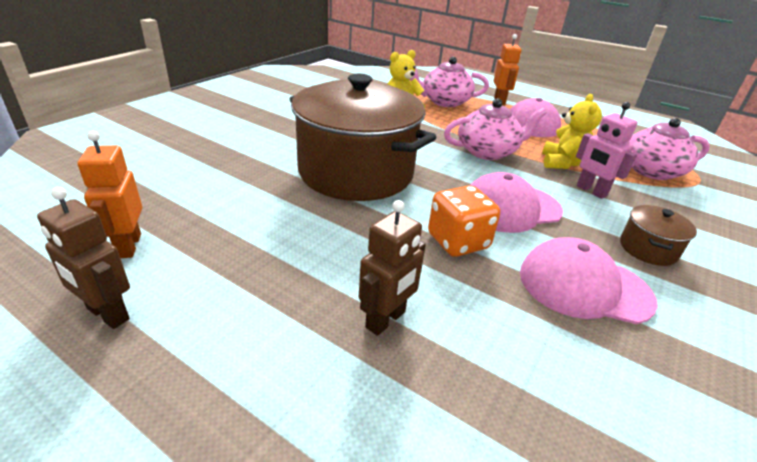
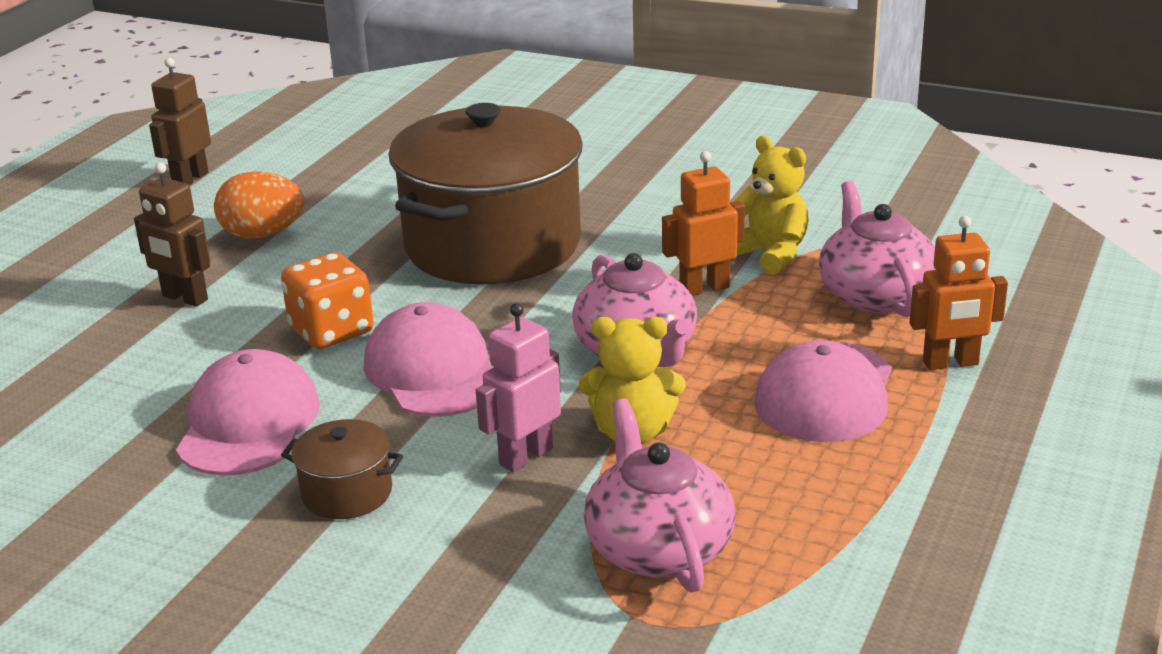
camera: 85 degrees right, 5 degrees down
(128, 246) = (286, 160): orange robot -> orange robot (704, 288)
(281, 267) = (263, 234): none -> orange egg

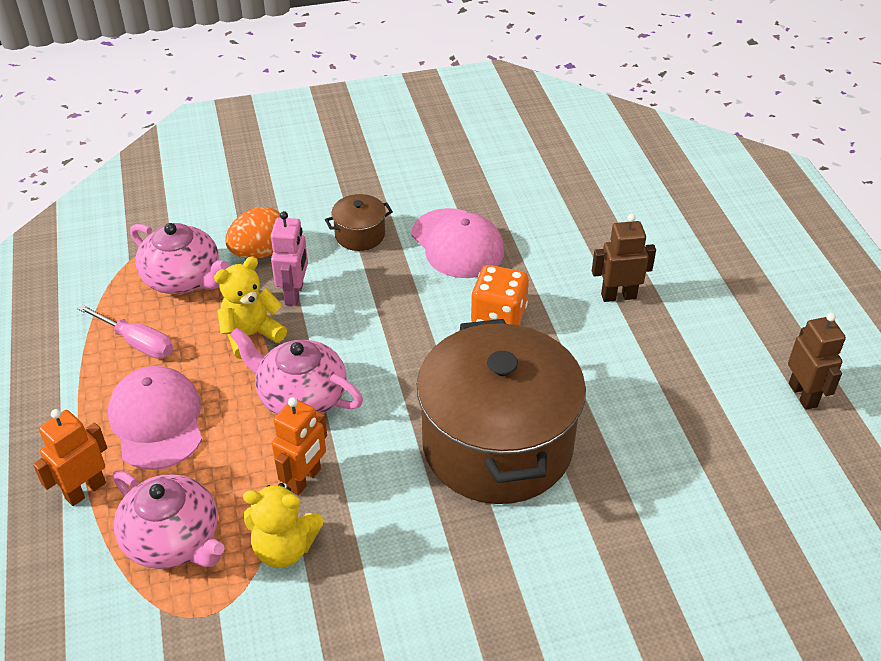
camera: 140 degrees right, 15 degrees up
(263, 234) = (661, 369): orange egg -> orange egg (260, 252)
(433, 371) = (404, 320): pink cap -> none
(791, 487) = (138, 343): none -> pink screwdriver

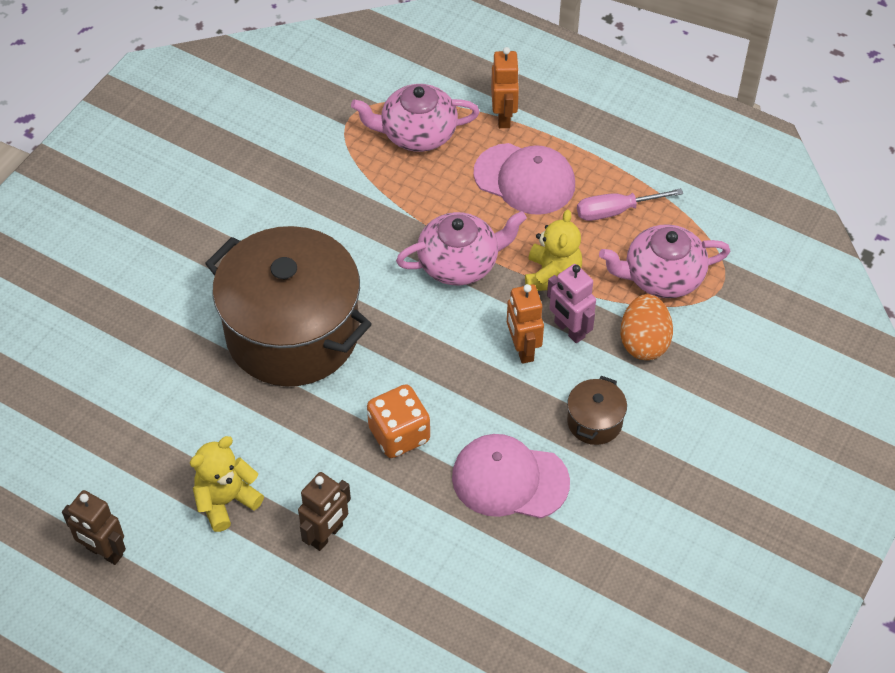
camera: 135 degrees right, 10 degrees up
(284, 548) = (350, 176): yellow teddy bear -> yellow teddy bear (226, 501)
(304, 479) = (388, 218): orange robot -> orange robot (522, 349)

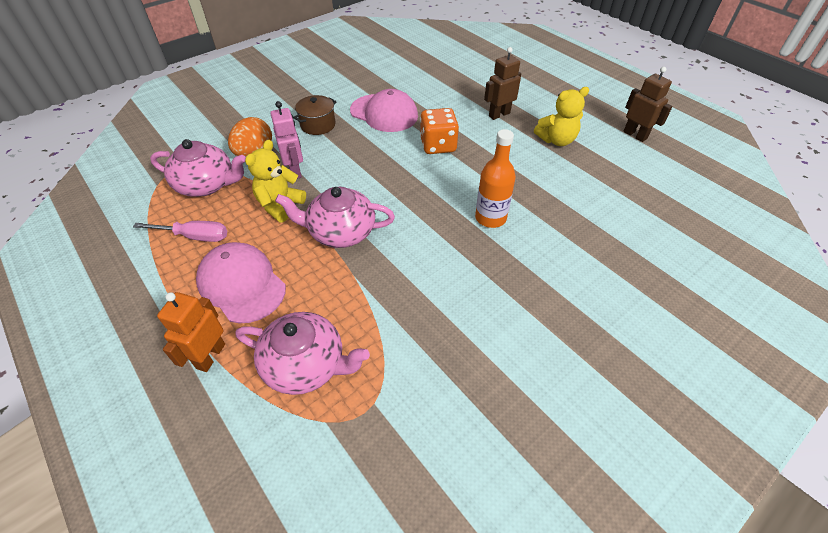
camera: 160 degrees left, 5 degrees down
(292, 333) = (490, 218): brown pot -> orange bottle
(522, 349) = (333, 168): orange robot -> none

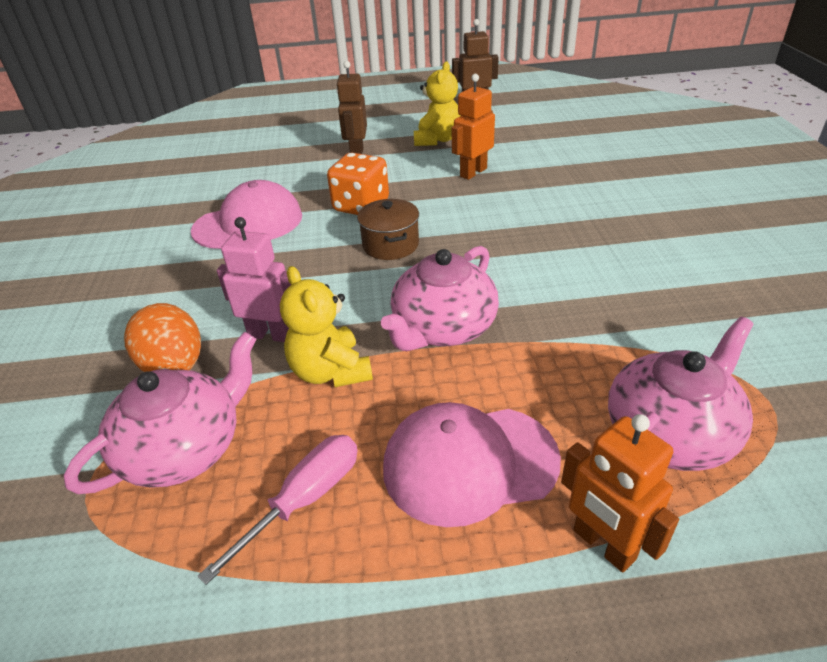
camera: 55 degrees left, 10 degrees down
(318, 125) = (195, 284): brown pot -> brown pot (390, 245)
(490, 218) = (517, 213): orange bottle -> none
(526, 176) = (473, 172): none -> orange robot

